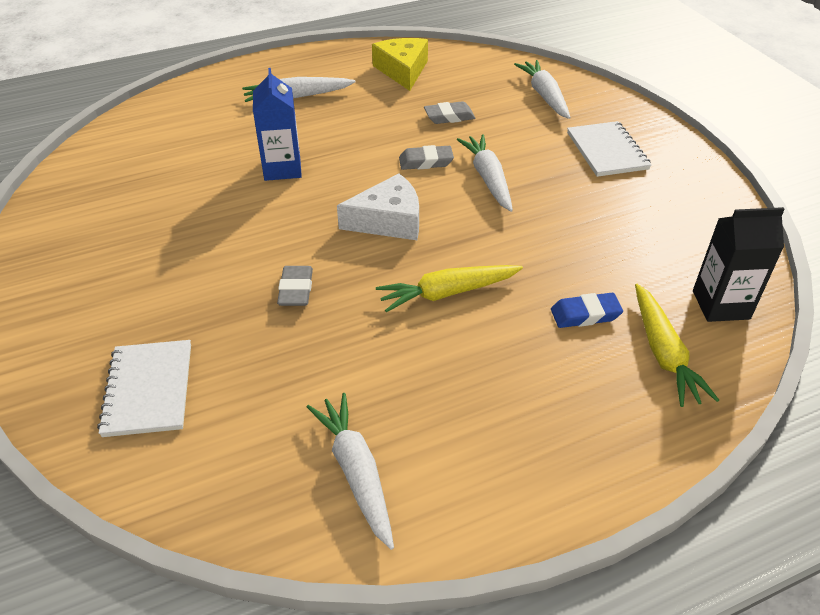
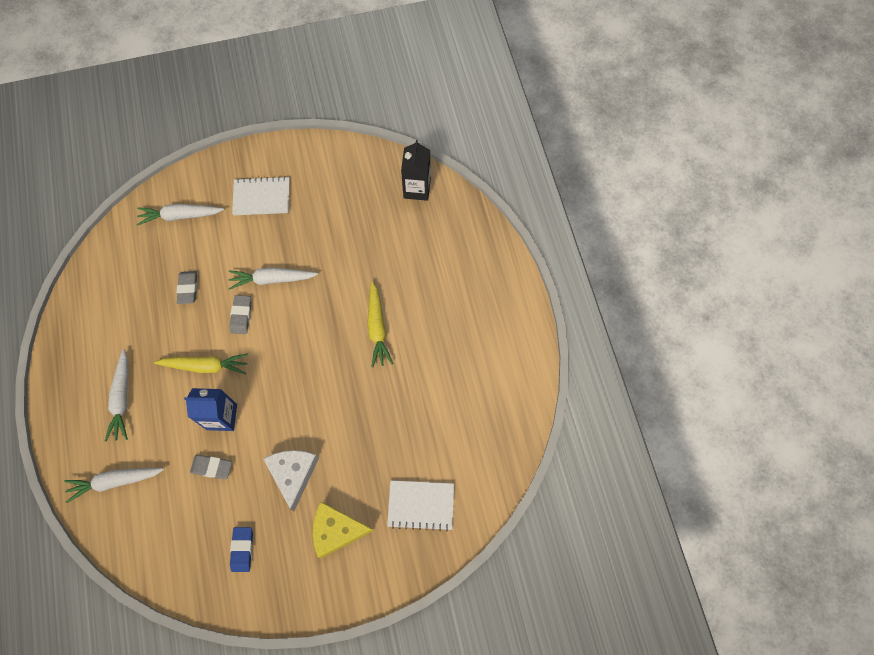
camera: 80 degrees left, 25 degrees up
(296, 290) = (355, 416): grey eraser -> grey eraser (212, 467)
(356, 472) = (494, 396): white carrot -> white carrot (115, 481)
(388, 221) = (301, 351): white cheese -> white cheese (293, 474)
(402, 70) = (108, 310): yellow cheese -> yellow cheese (337, 530)
(585, 314) = (410, 258): blue eraser -> blue eraser (242, 549)
(663, 353) = (445, 229): yellow carrot -> yellow carrot (206, 366)

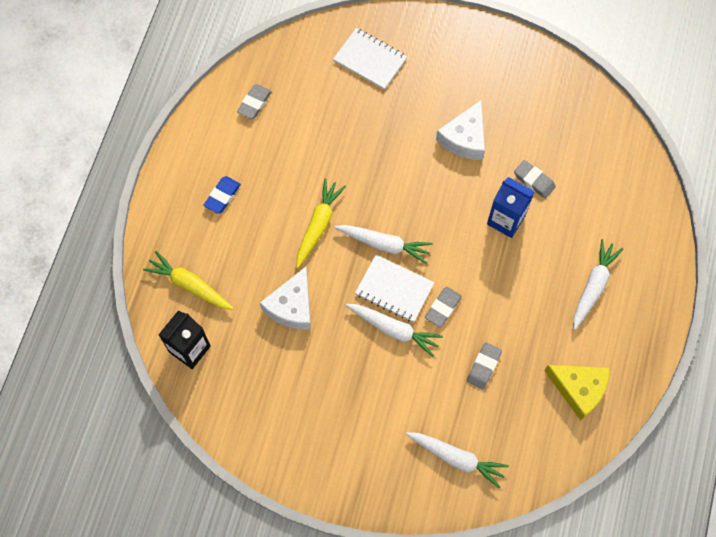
camera: 150 degrees left, 0 degrees up
(115, 481) = (626, 213): white carrot -> white carrot (384, 244)
(206, 366) = (500, 275): yellow carrot -> yellow carrot (189, 285)
(242, 549) = (536, 103): blue eraser -> blue eraser (222, 196)
(262, 197) = (358, 432): white notebook -> white notebook (394, 289)
(337, 530) = (450, 77): yellow cheese -> yellow cheese (579, 389)
(361, 256) = (292, 306): none -> white cheese
(496, 403) = (254, 103): none -> grey eraser

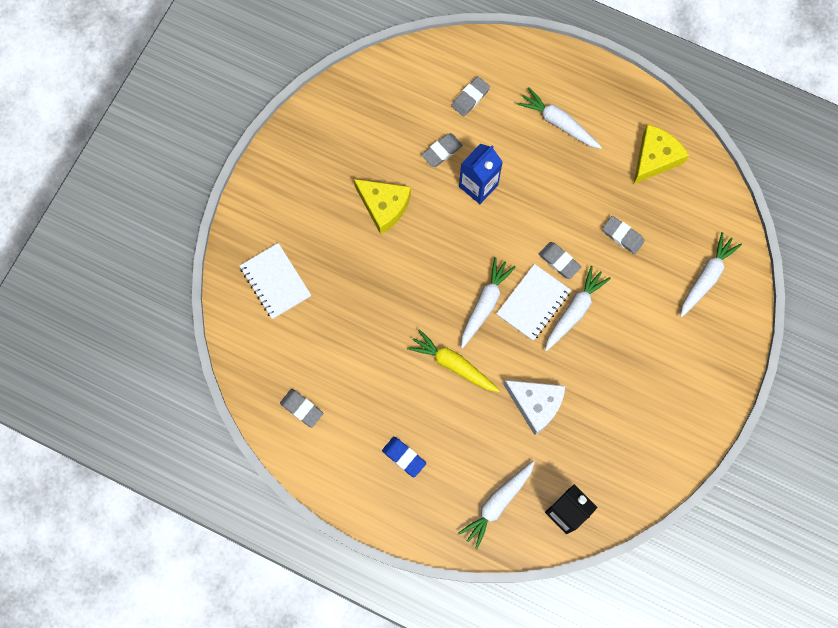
camera: 80 degrees left, 5 degrees up
(189, 285) = (497, 504): yellow carrot -> white carrot
(370, 60) = (275, 282): white notebook -> white notebook turned 75 degrees counterclockwise
(464, 138) = (384, 206): white cheese -> yellow cheese
(598, 198) = (470, 98): none -> grey eraser

